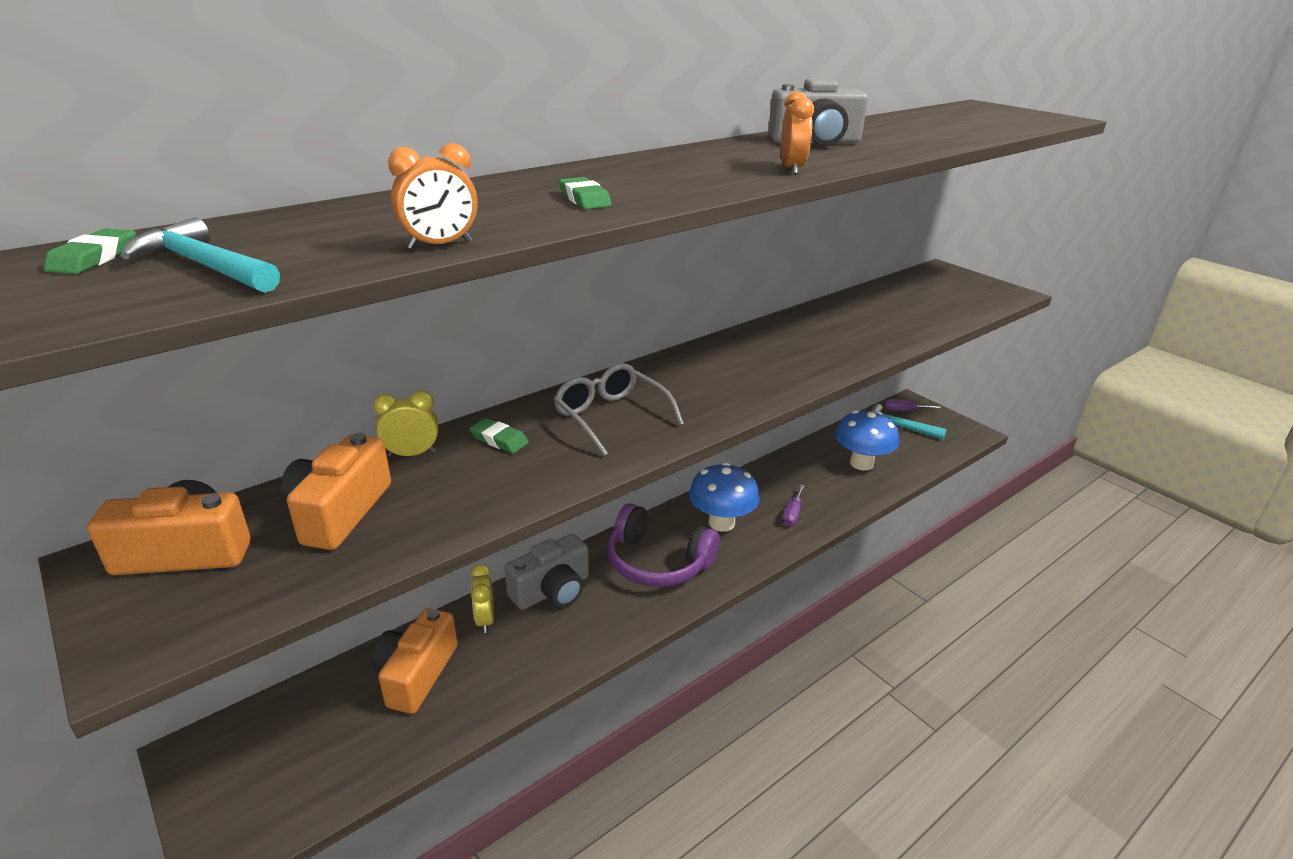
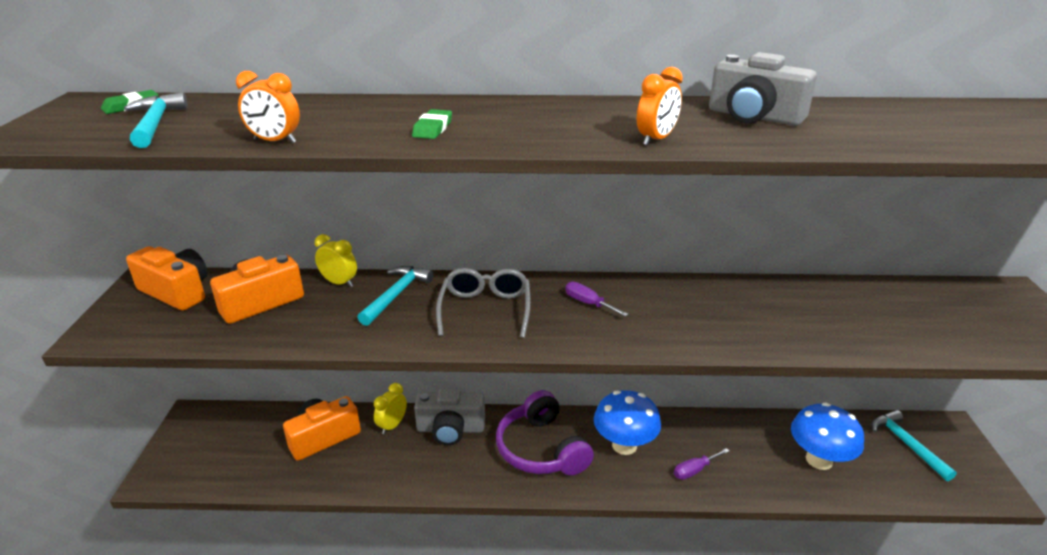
camera: 40 degrees right, 0 degrees up
(499, 440) = (396, 295): green eraser -> turquoise hammer
(904, 410) = (933, 431): purple screwdriver -> purple screwdriver (588, 303)

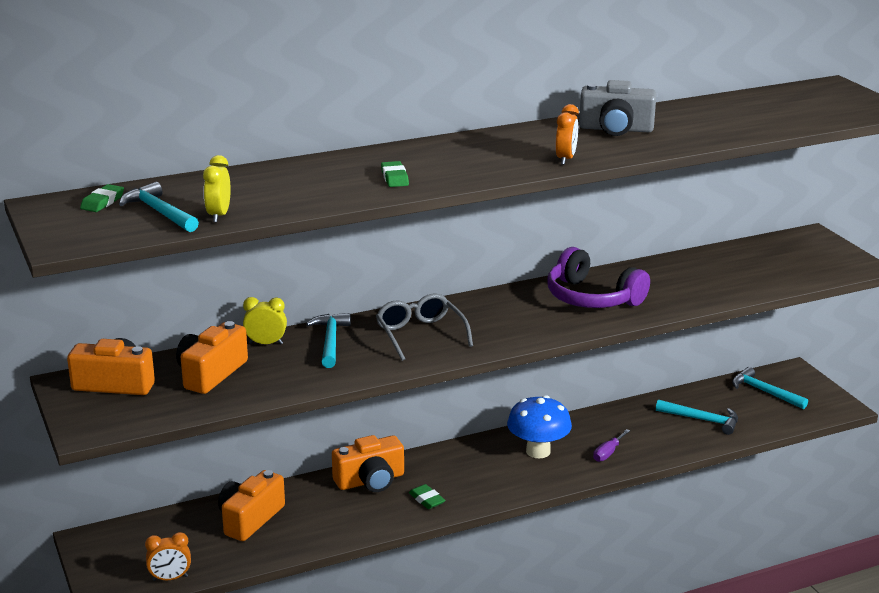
camera: 25 degrees left, 5 degrees down
(275, 141) = (288, 208): orange clock -> orange clock (170, 578)
(392, 425) = (310, 492): yellow clock -> yellow clock (218, 215)
(450, 429) = (370, 480): grey camera -> orange camera
(484, 468) = (426, 499): none -> green eraser
(541, 449) = (467, 473): purple headphones -> purple headphones (592, 298)
(588, 303) = (501, 312): purple screwdriver -> none
(819, 460) = (702, 420): blue mushroom -> turquoise hammer

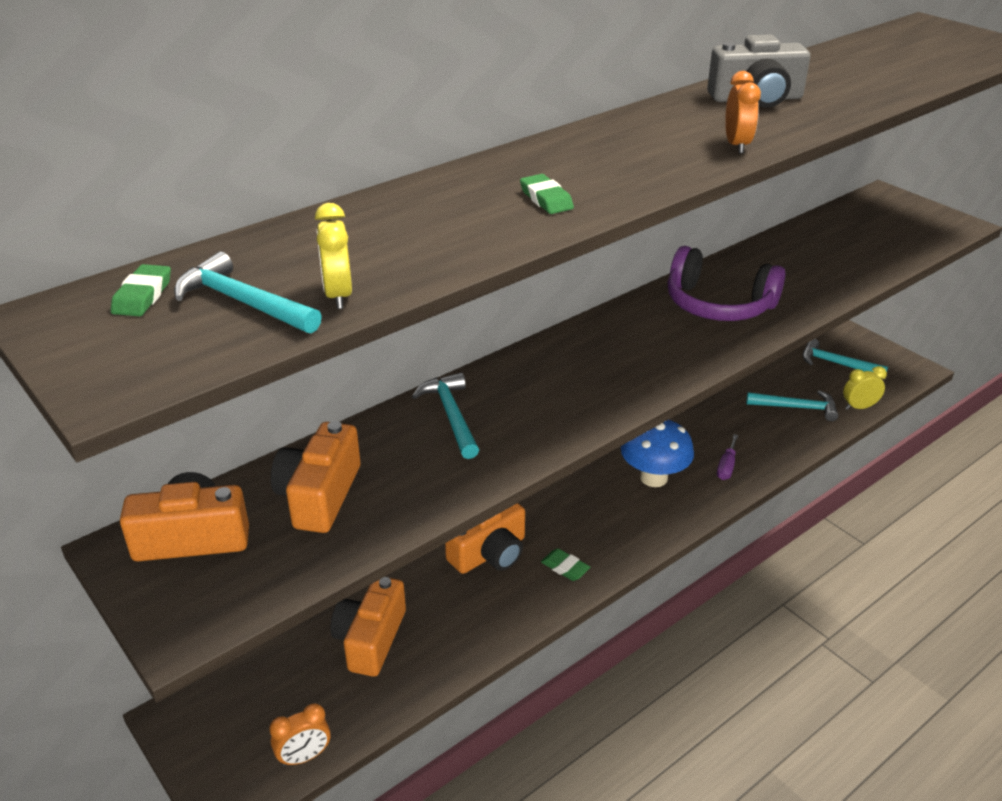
camera: 15 degrees left, 10 degrees up
(266, 343) = (371, 433): yellow clock -> yellow clock (859, 407)
(420, 334) = (555, 387): grey glasses -> none

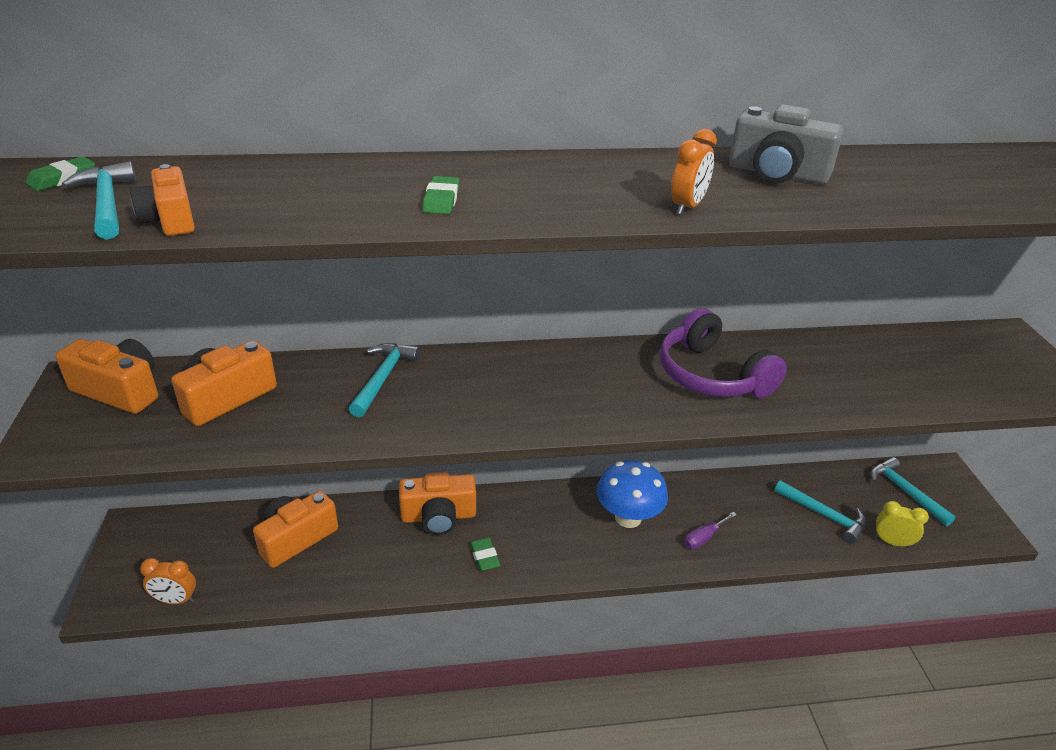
camera: 30 degrees right, 0 degrees up
(338, 295) = (170, 220): yellow clock -> orange camera

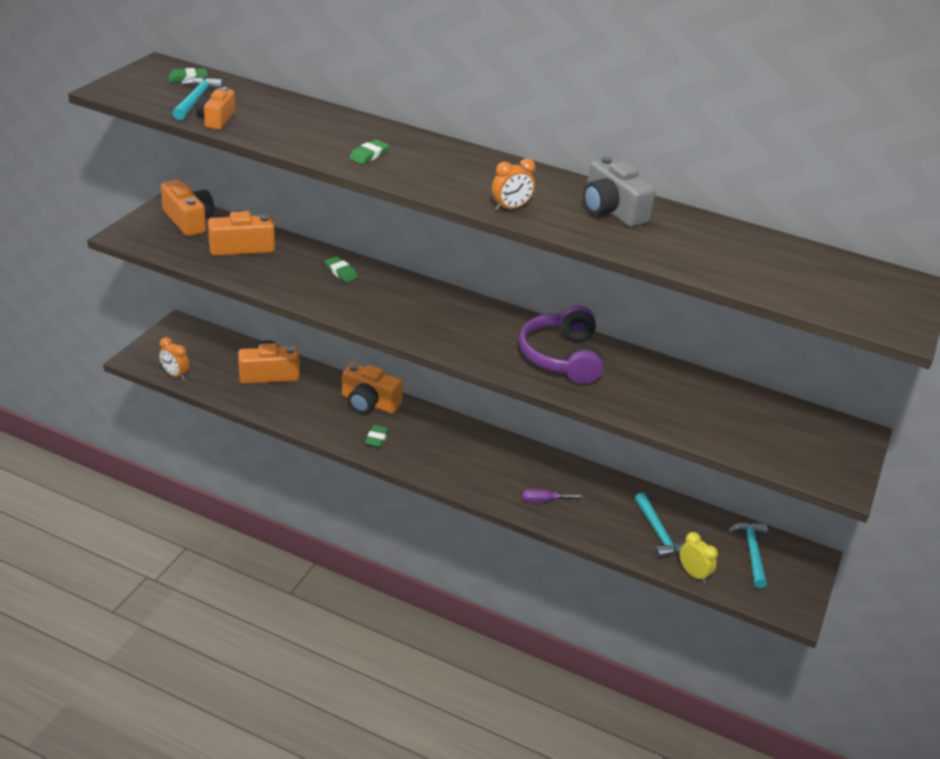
camera: 30 degrees right, 0 degrees up
(383, 378) = (341, 272): turquoise hammer -> green eraser
(628, 518) = (501, 463): blue mushroom -> none

